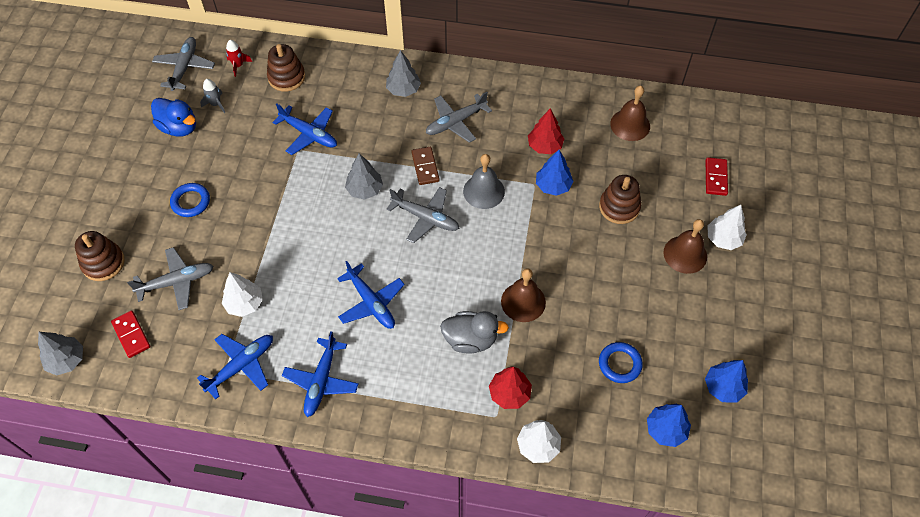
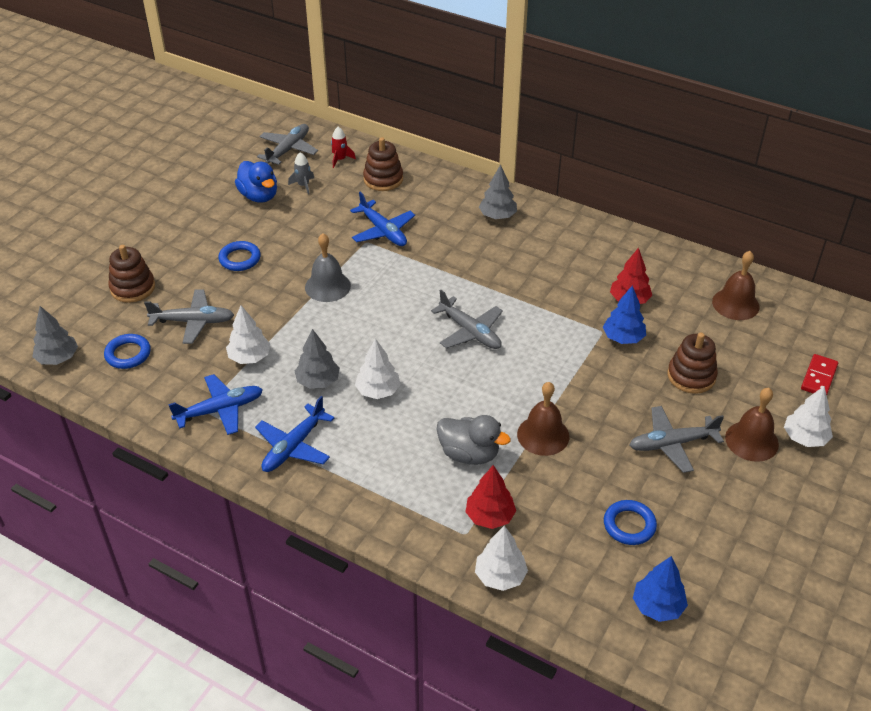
camera: 20 degrees right, 15 degrees down
(131, 335) = (128, 354): red domino -> blue ring
(365, 189) = (418, 291): grey tree -> grey tree (318, 381)
(371, 302) = (378, 391): blue plane -> white tree
(425, 167) = (490, 287): brown domino -> none
(456, 122) = (541, 256): grey plane -> grey plane (672, 444)
(484, 191) = (544, 324): grey bell -> grey bell (327, 286)
(723, 387) = (746, 584): blue tree -> none

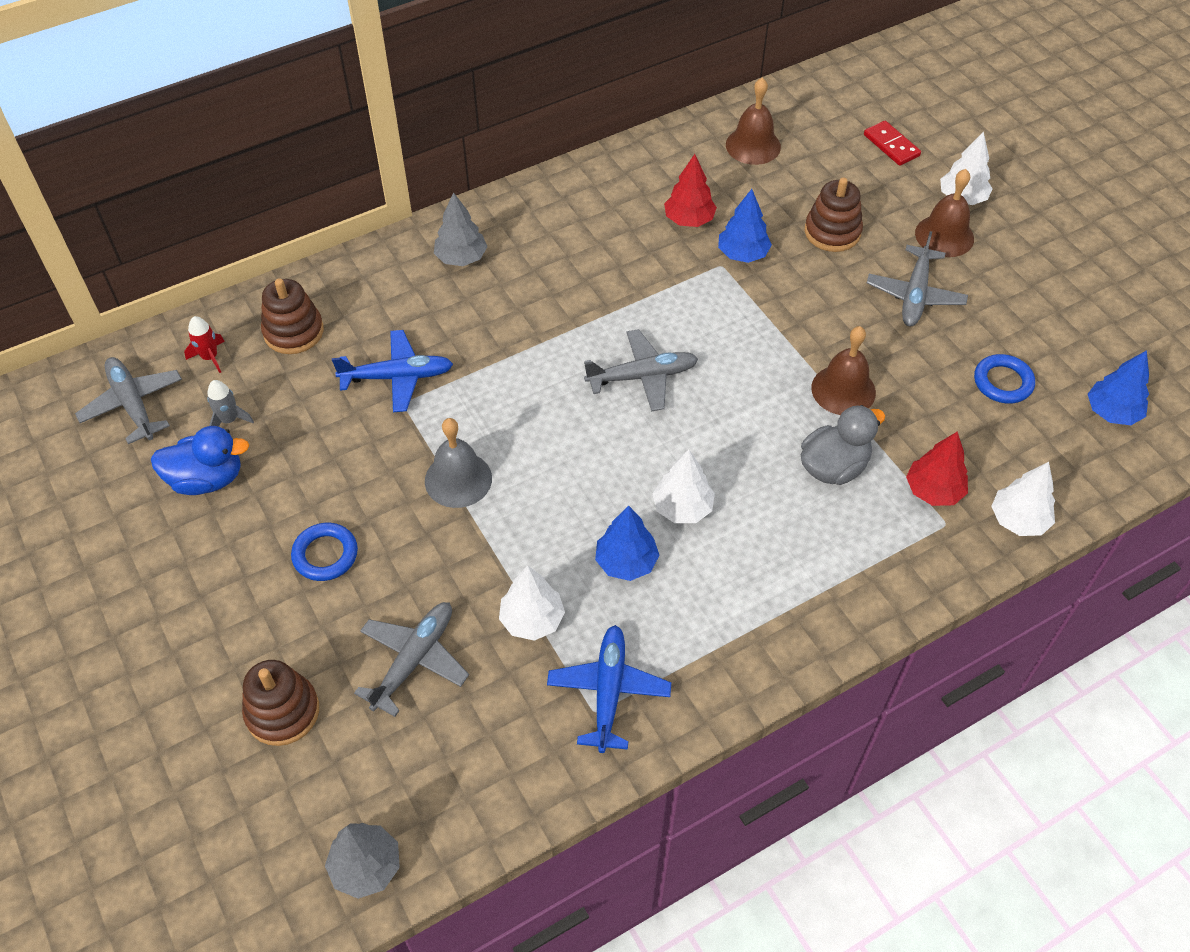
camera: 60 degrees left, 10 degrees up
(128, 354) = (423, 767): blue ring -> none
(294, 446) = (722, 633): blue plane -> none
(318, 381) = (626, 562): grey tree -> blue tree

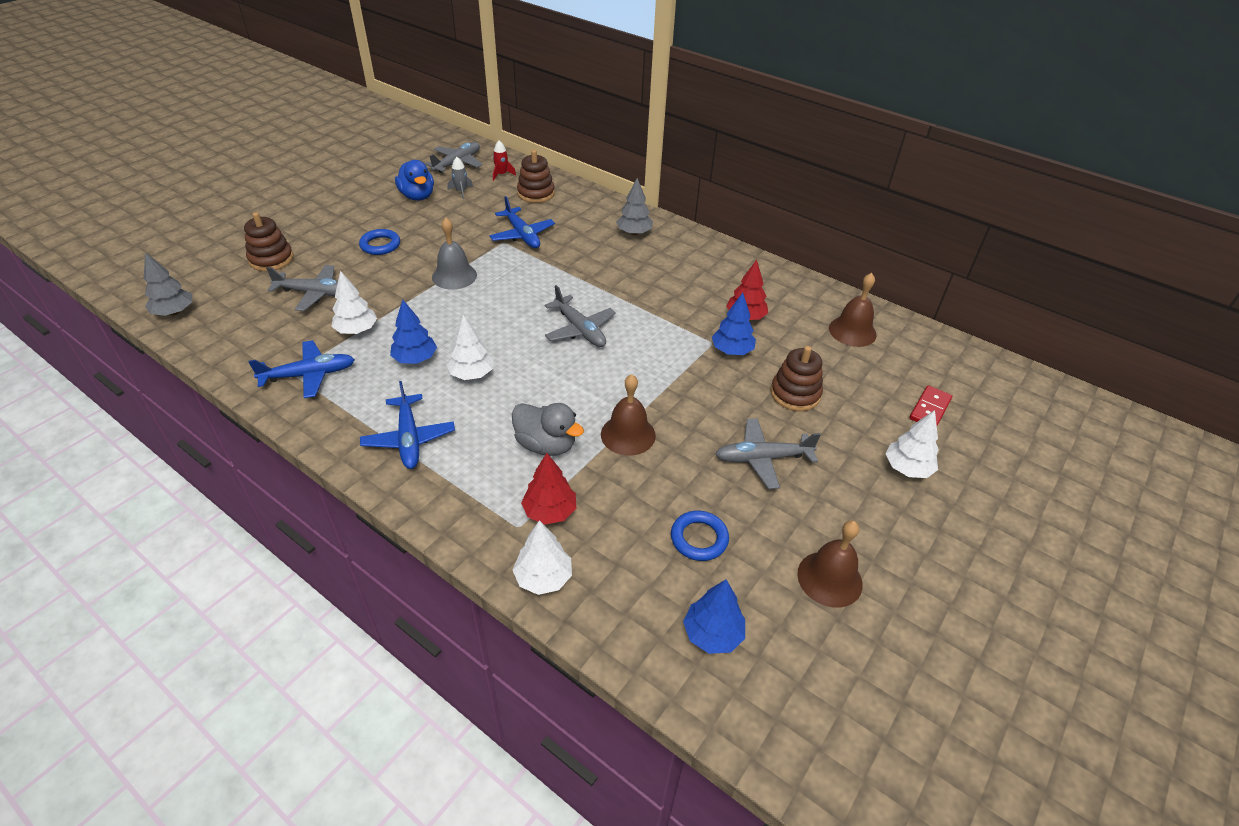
camera: 65 degrees right, 10 degrees down
(776, 597) = (409, 438): none -> blue plane
(944, 236) = (849, 465): brown bell -> brown bell (829, 578)

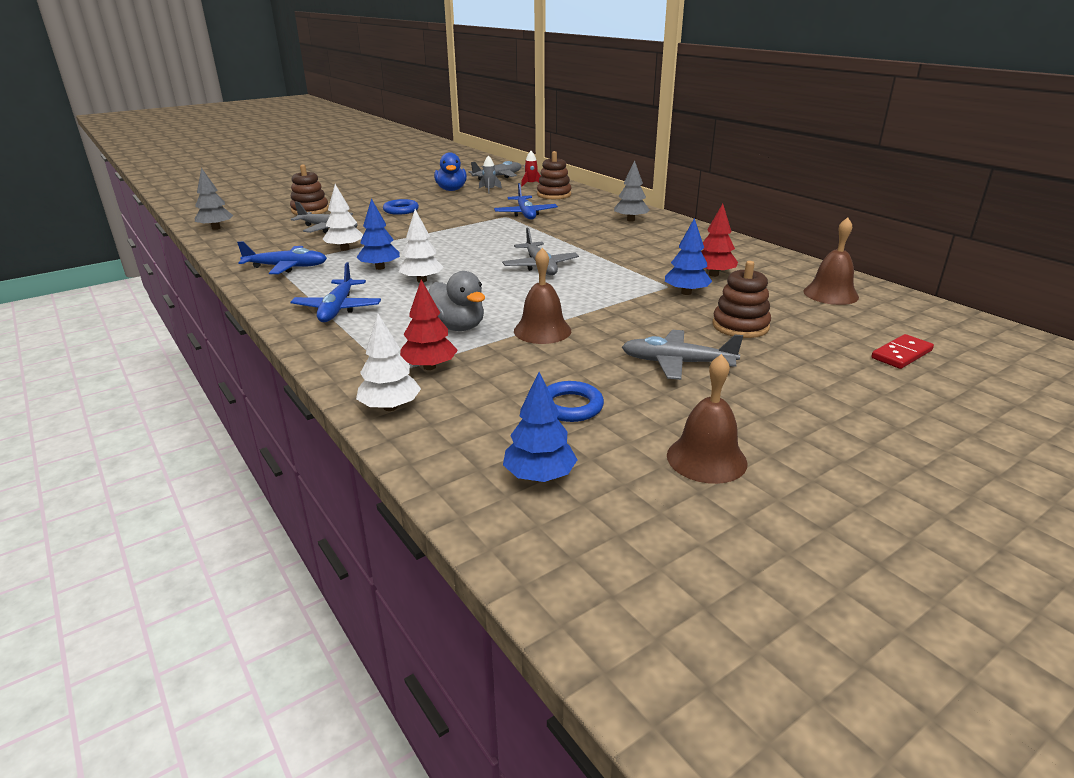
camera: 20 degrees right, 15 degrees down
(454, 276) = (449, 229): grey bell -> none
(907, 468) = (851, 392): white tree -> none

